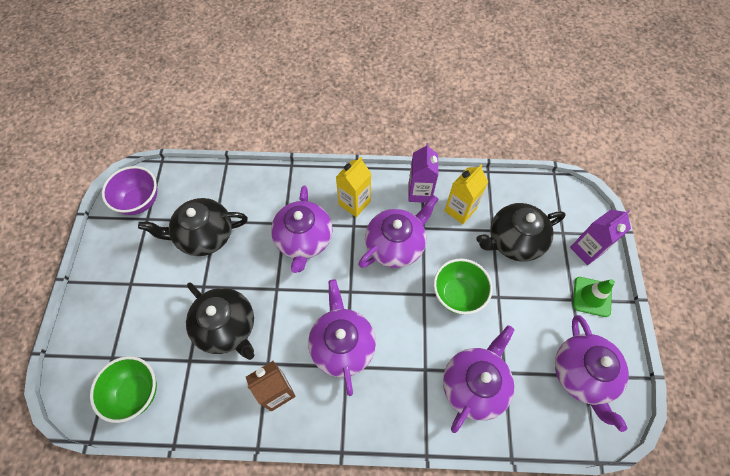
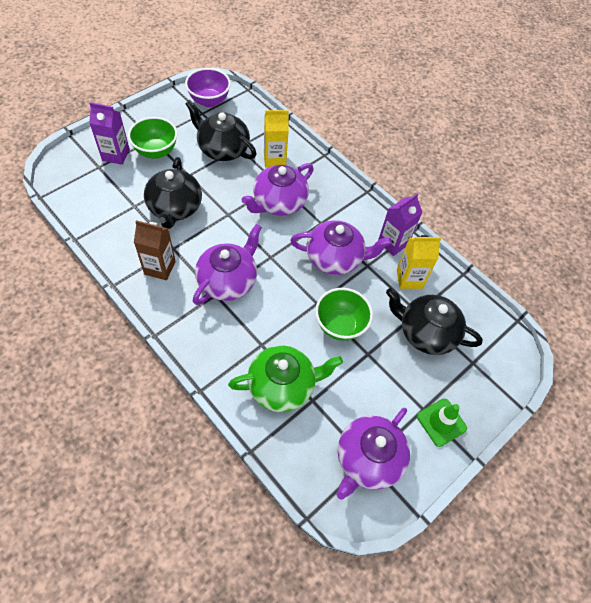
camera: 40 degrees right, 5 degrees down
(136, 393) = (89, 195): green bowl -> green bowl (156, 151)
(354, 203) = (338, 211): yellow carton -> yellow carton (274, 159)
(474, 384) = (282, 386): purple teapot -> green teapot
(586, 250) = (478, 391): purple carton -> purple carton (116, 155)

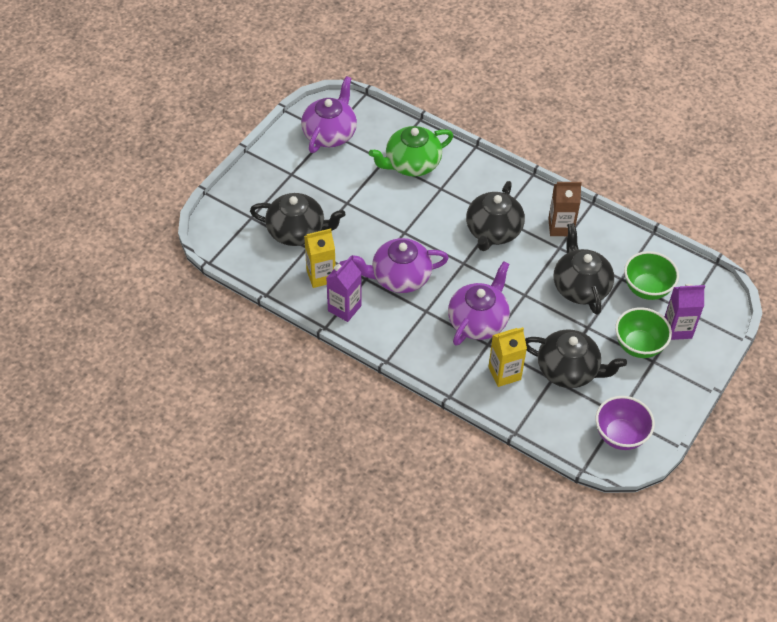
camera: 170 degrees right, 5 degrees down
(228, 281) = (493, 231): purple teapot -> black teapot
(340, 325) = (377, 219): green bowl -> green bowl (647, 289)
(441, 422) = (275, 168): green traffic cone -> none

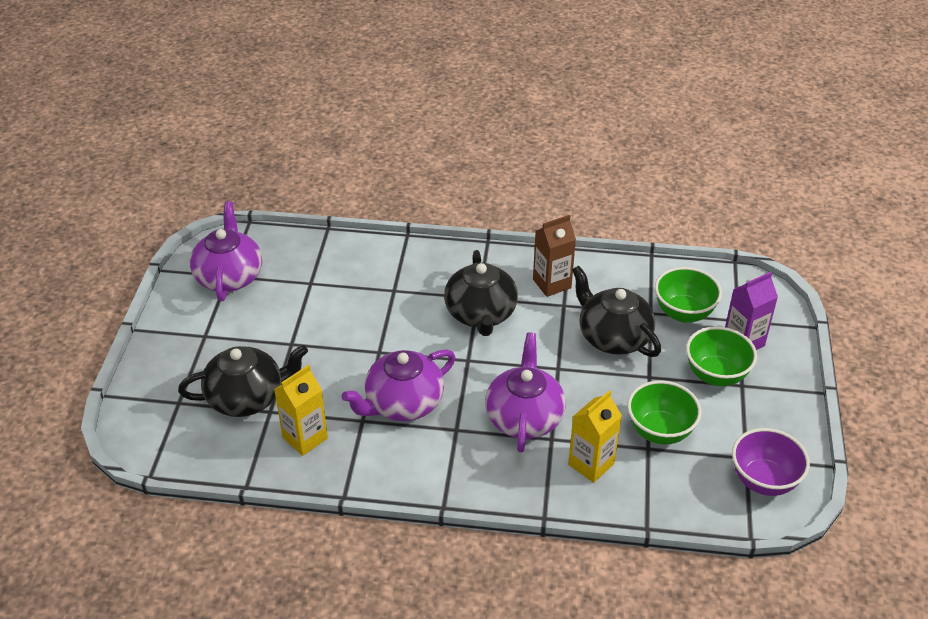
camera: 25 degrees left, 10 degrees down
(344, 308) = (355, 464): purple carton -> none
(411, 164) = (345, 276): green teapot -> none
(569, 370) = (660, 431): black teapot -> green bowl

